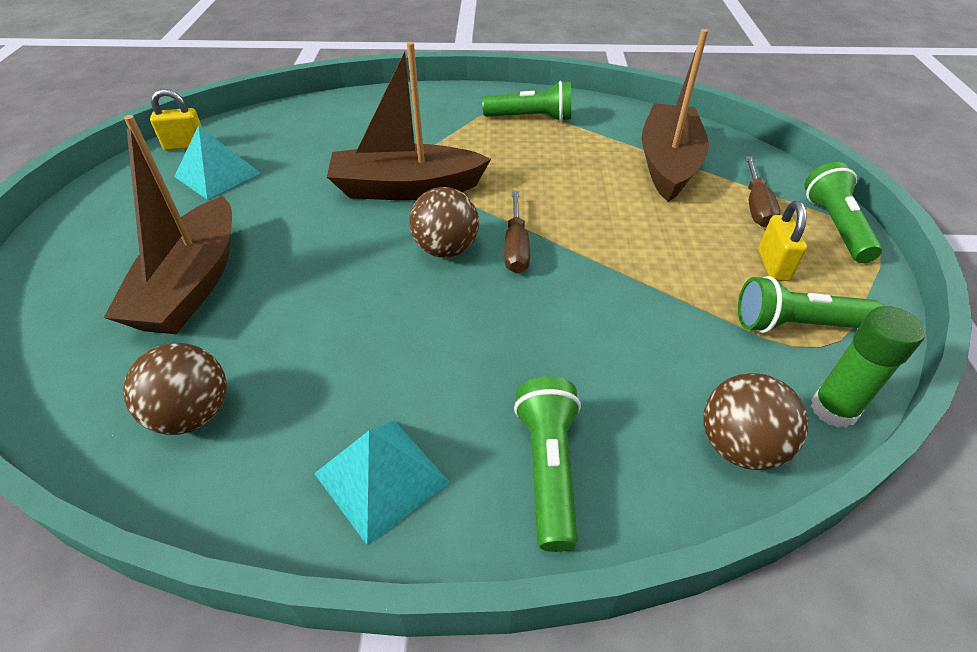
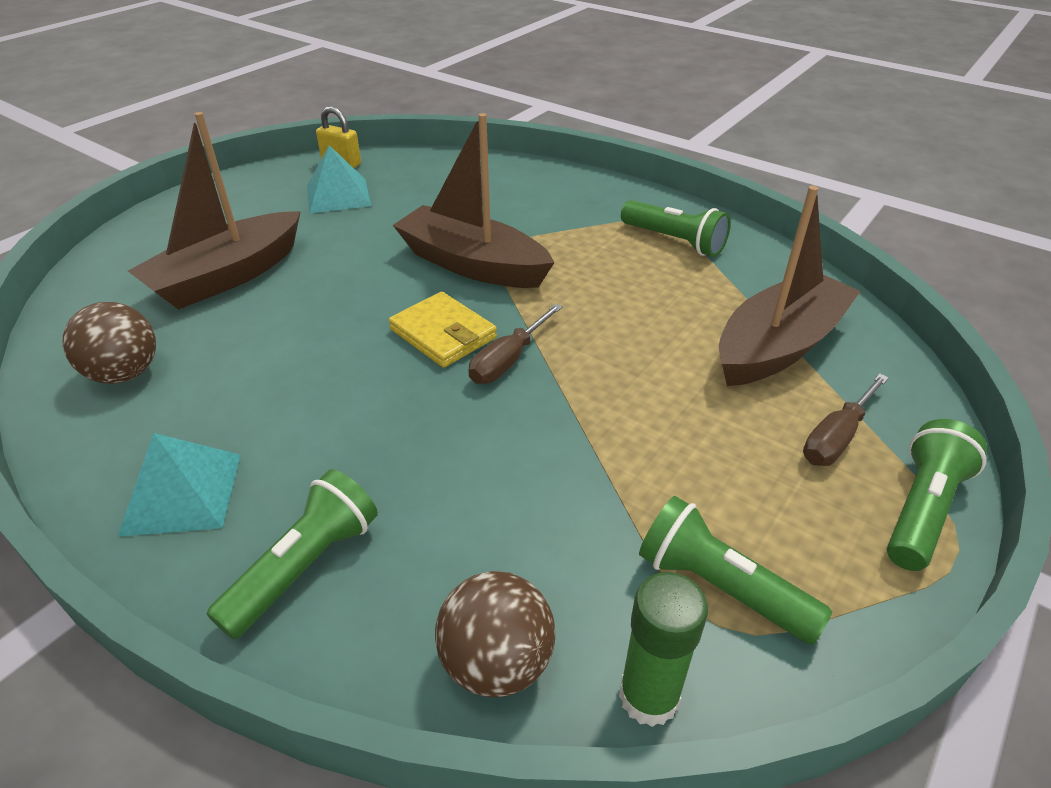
camera: 35 degrees right, 5 degrees down
(446, 249) = (443, 334): brown ball -> yellow wallet
(773, 265) = (773, 510): yellow padlock -> none

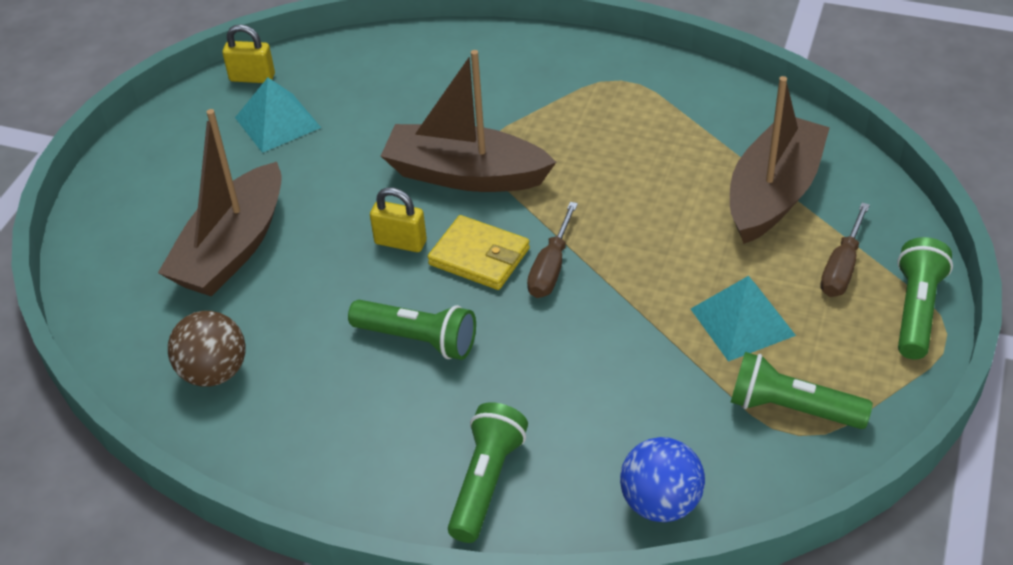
camera: 15 degrees left, 5 degrees up
(182, 493) = (349, 457): turquoise pyramid -> turquoise pyramid (742, 322)
(377, 305) = (400, 242): none -> yellow padlock
(496, 662) = (660, 503): brown ball -> blue ball
(648, 696) = (769, 493): green glue stick -> none
(674, 241) = (644, 99): green flashlight -> green flashlight (418, 339)

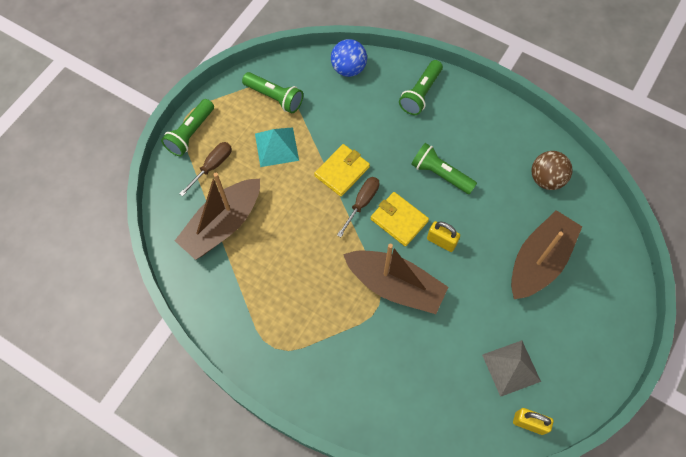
camera: 170 degrees left, 20 degrees up
(278, 122) = (511, 368): turquoise pyramid -> grey pyramid
(603, 307) = (342, 171): none -> yellow wallet

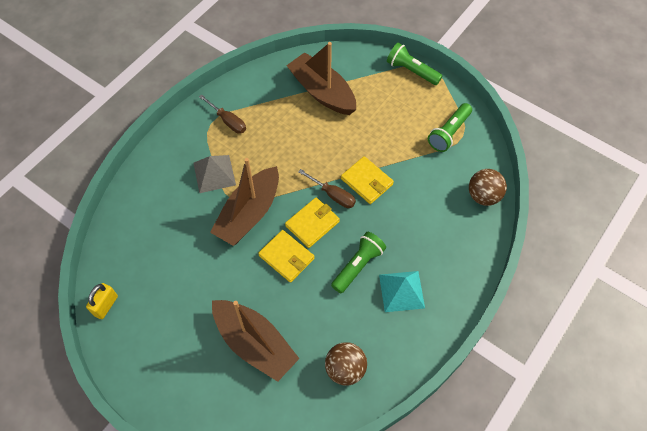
camera: 95 degrees right, 5 degrees down
(213, 166) = (378, 86): brown screwdriver -> brown screwdriver (228, 121)
(276, 147) = (395, 132): turquoise pyramid -> turquoise pyramid (401, 291)
(348, 69) = (483, 196): blue ball -> brown ball
(421, 94) = (453, 259): green flashlight -> none
(441, 241) = (286, 257): yellow padlock -> yellow wallet
(511, 368) = (157, 299): grey pyramid -> grey pyramid (214, 173)

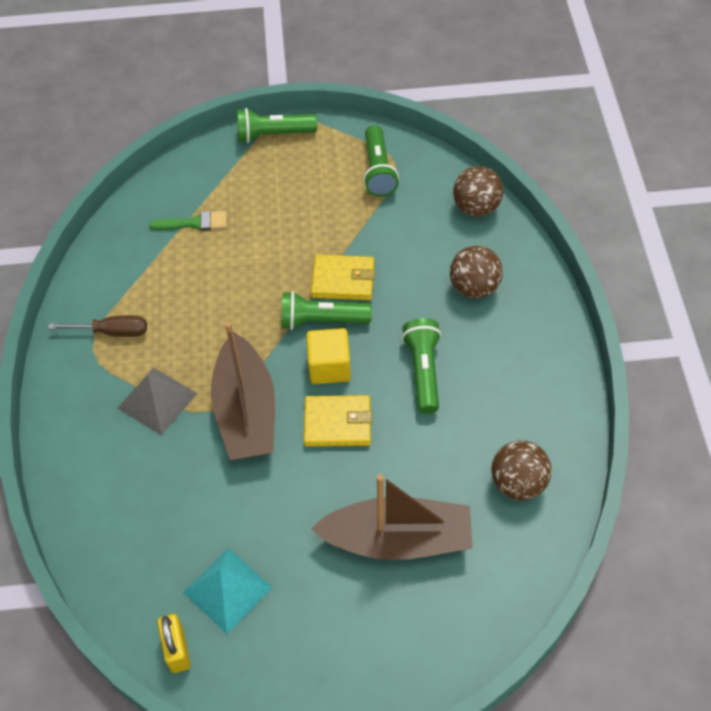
camera: 40 degrees left, 5 degrees down
(312, 223) = (329, 367): yellow wallet -> yellow cube
(322, 92) = (194, 223): brown boat -> green brush
(333, 195) = (321, 321): brown screwdriver -> green flashlight
(401, 291) = (492, 360): turquoise pyramid -> turquoise pyramid (227, 589)
(434, 241) = (474, 287): none -> brown ball

